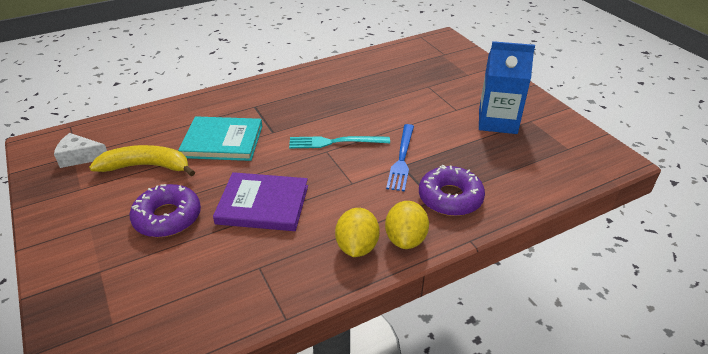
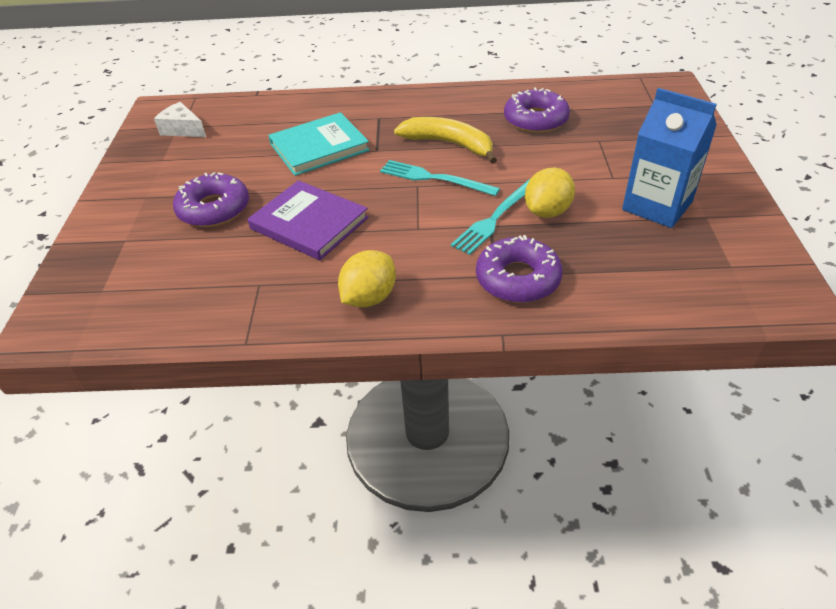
camera: 30 degrees right, 5 degrees up
(147, 166) = (231, 154): yellow banana -> yellow banana (449, 144)
(222, 141) = (319, 147): turquoise book -> turquoise book turned 60 degrees counterclockwise
(374, 81) = (535, 120): none -> purple donut
(401, 159) = (495, 218): blue fork -> turquoise fork
(405, 239) = (428, 307): yellow lemon -> yellow lemon (547, 211)

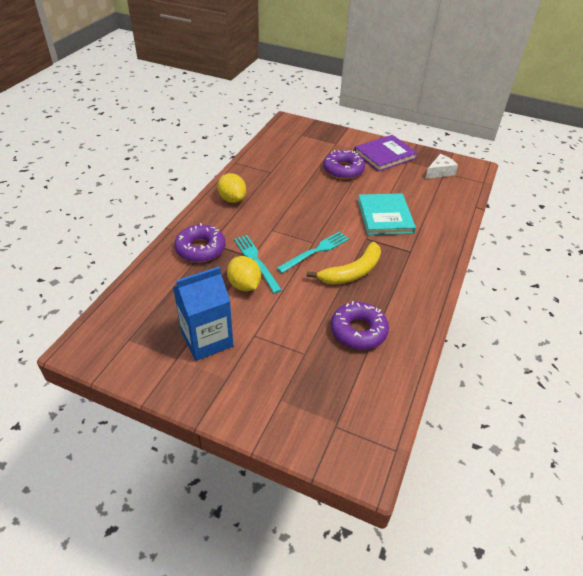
camera: 110 degrees right, 0 degrees up
(309, 223) = (306, 195): purple book -> purple book (385, 155)

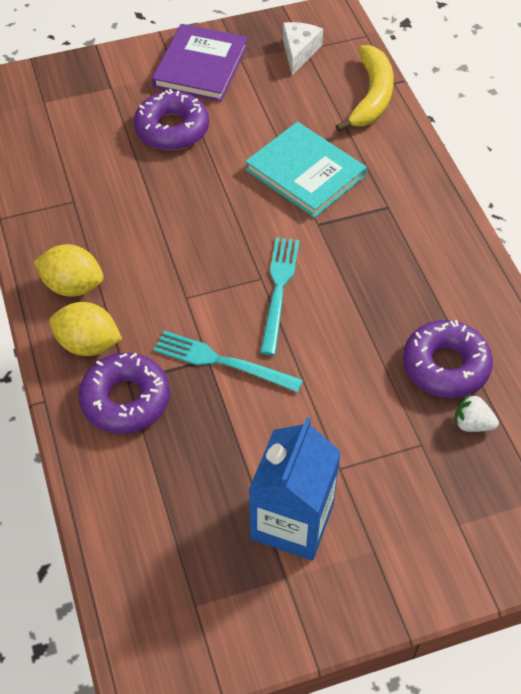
camera: 40 degrees left, 10 degrees up
(244, 285) = (248, 409): yellow lemon -> yellow lemon (88, 344)
(341, 364) = (472, 424): none -> white strawberry
(352, 272) = (354, 288): yellow banana -> yellow banana (371, 96)

